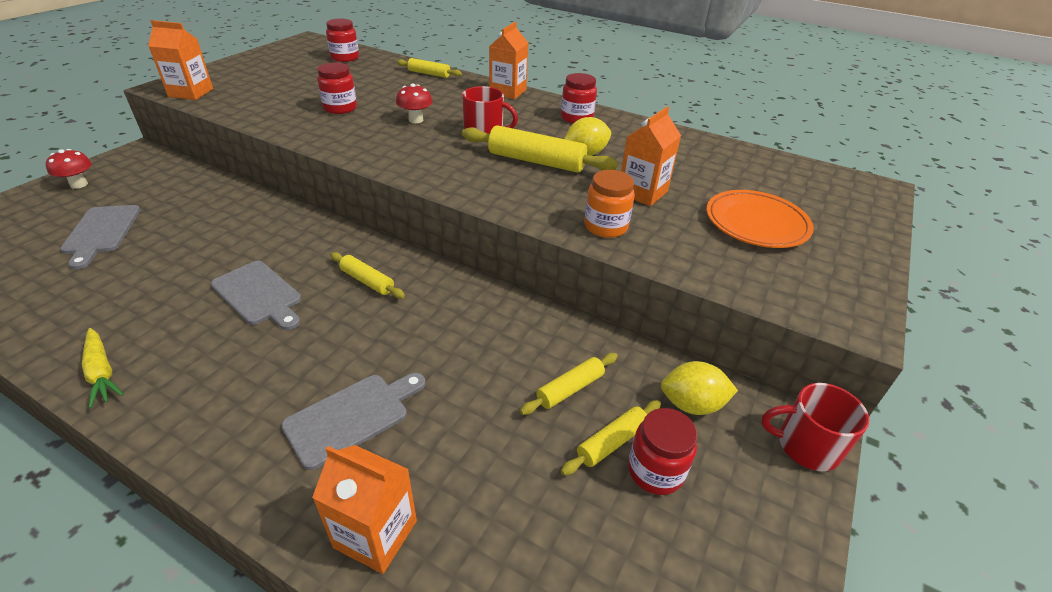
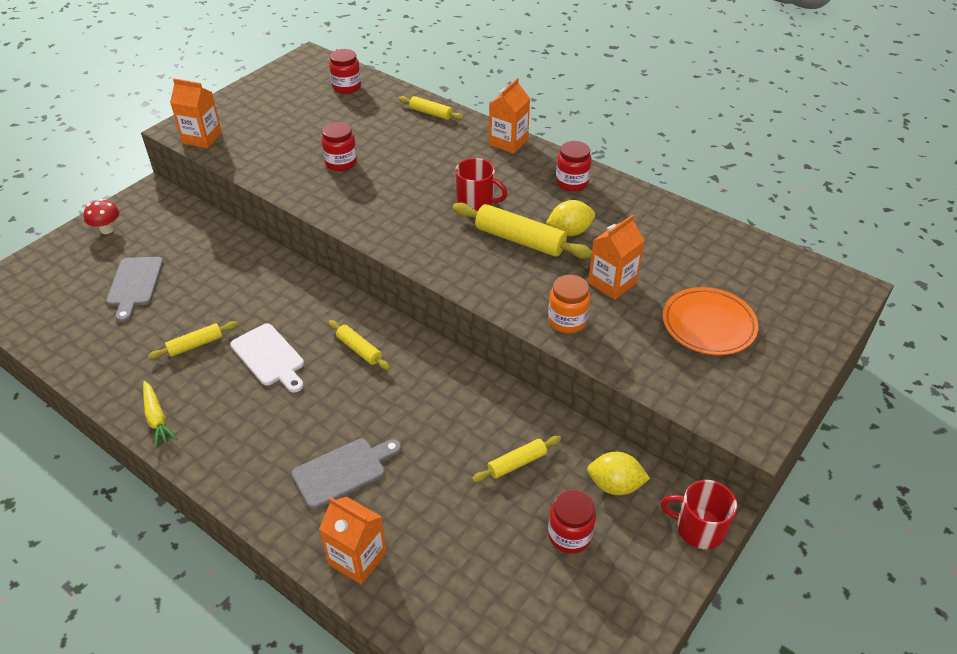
camera: 10 degrees right, 5 degrees up
(259, 295) = (269, 357): grey cutting board -> white cutting board
(416, 120) = (412, 181): red mushroom -> none
(612, 442) = (541, 510): yellow rolling pin -> yellow rolling pin (195, 345)

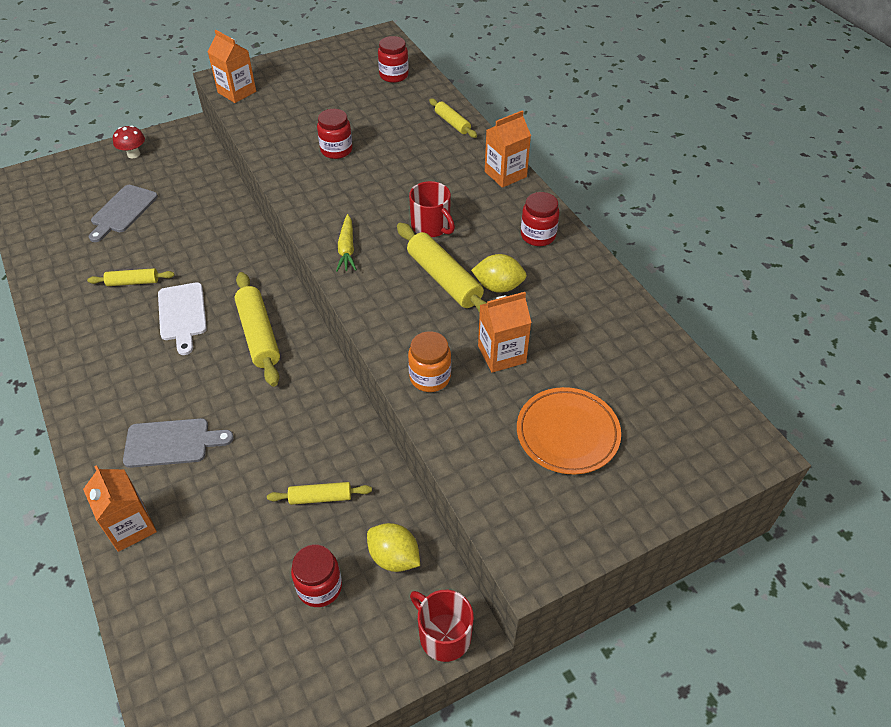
camera: 25 degrees right, 5 degrees up
(157, 418) = (63, 337): yellow carrot -> yellow carrot (347, 249)
(359, 349) = (259, 335): yellow rolling pin -> yellow rolling pin, size x1.74

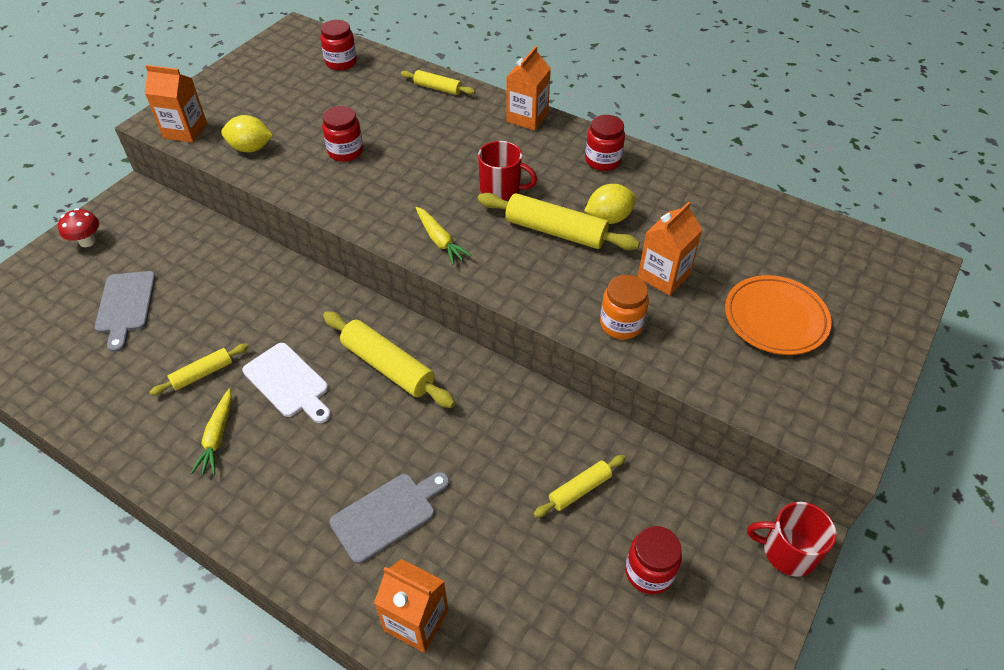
camera: 30 degrees left, 0 degrees up
(108, 332) = (217, 437): none -> yellow carrot
(394, 557) = (690, 507): yellow lemon -> yellow lemon (251, 148)

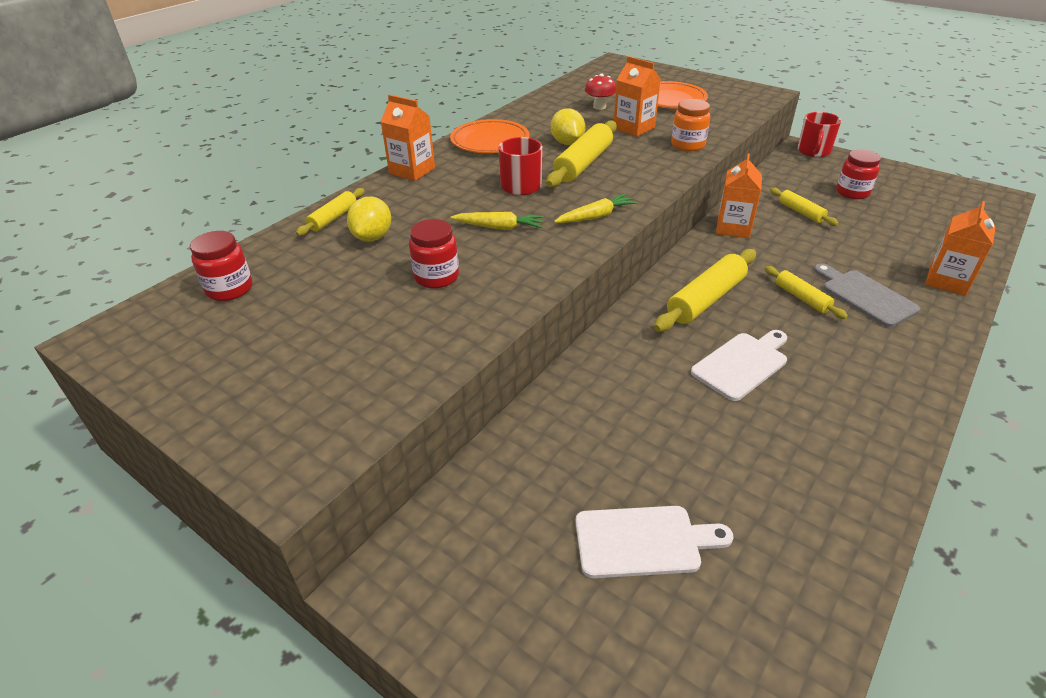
camera: 85 degrees left, 10 degrees down
(87, 241) = (494, 633): red mushroom -> red mushroom (599, 107)
(125, 306) = (643, 541): grey cutting board -> white cutting board
(185, 131) = (333, 435): orange carton -> orange carton (733, 228)
(202, 374) = (747, 436): yellow rolling pin -> yellow rolling pin (801, 298)
(217, 437) = (830, 412): yellow carrot -> yellow carrot (499, 227)
(251, 148) = (405, 357): yellow lemon -> yellow lemon (372, 237)
(603, 161) = (490, 141): red jar -> orange plate

